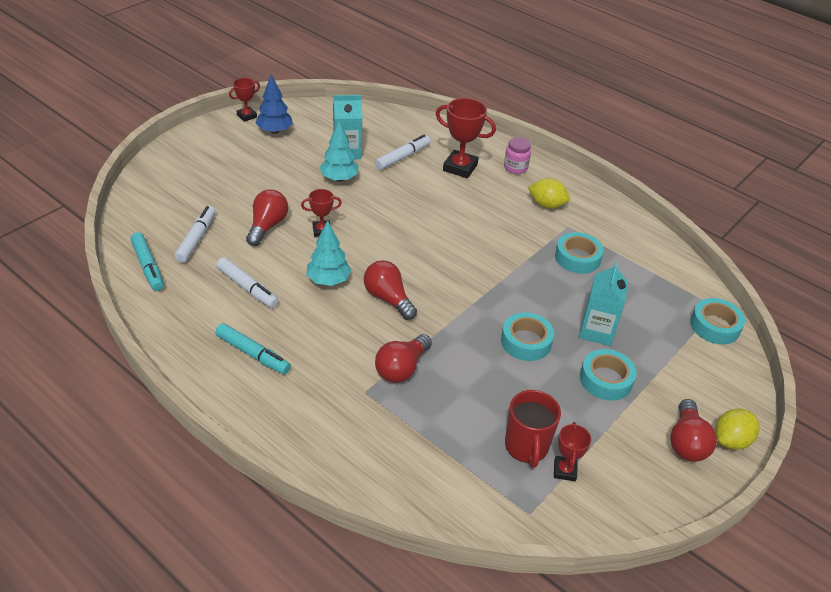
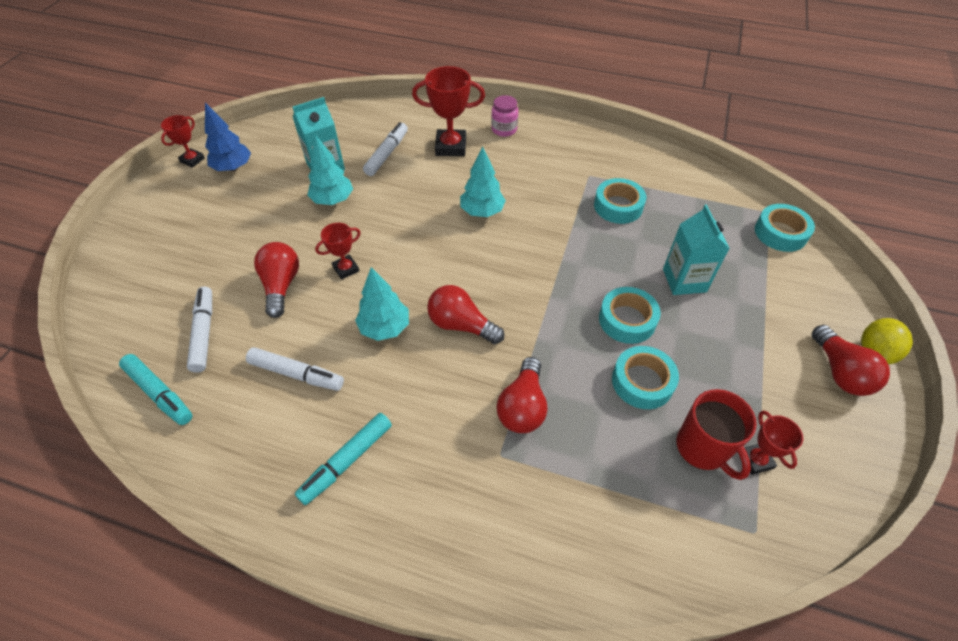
camera: 20 degrees left, 10 degrees up
(253, 354) = (347, 461): turquoise marker -> turquoise marker turned 120 degrees clockwise
(455, 225) = (482, 212): none -> turquoise tree
(546, 205) = (556, 159): yellow lemon -> none
(606, 379) = (726, 332): turquoise tape -> turquoise tape (642, 382)

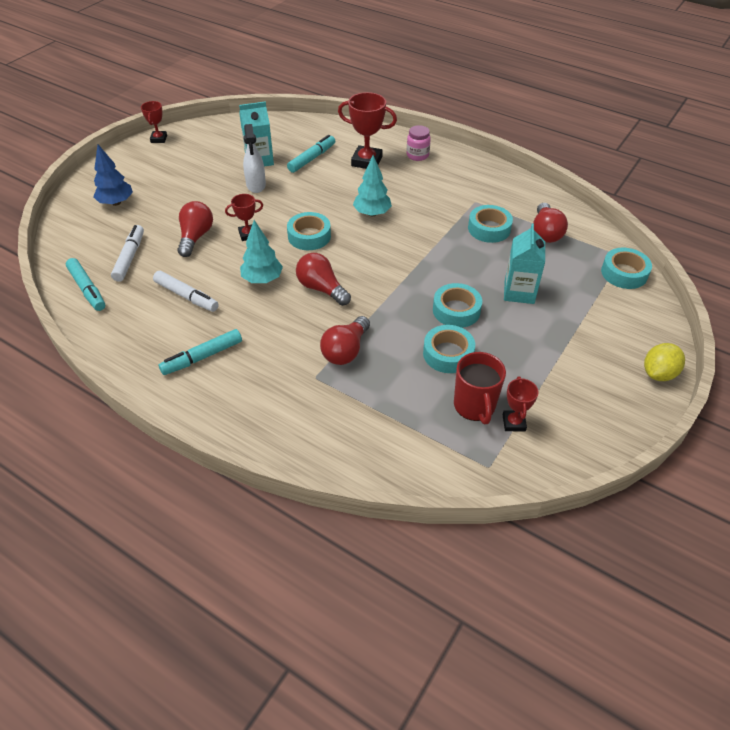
camera: 15 degrees right, 5 degrees down
(192, 160) = (159, 139): red trophy -> red trophy turned 45 degrees counterclockwise
(233, 168) = (188, 149): blue tree -> blue tree (116, 202)
(333, 200) = (256, 185): turquoise tree -> white spray bottle
(387, 154) = (312, 158): white marker -> turquoise marker
(420, 256) = (309, 236): none -> turquoise tape
(840, 372) = (619, 381): red light bulb -> red light bulb (545, 233)

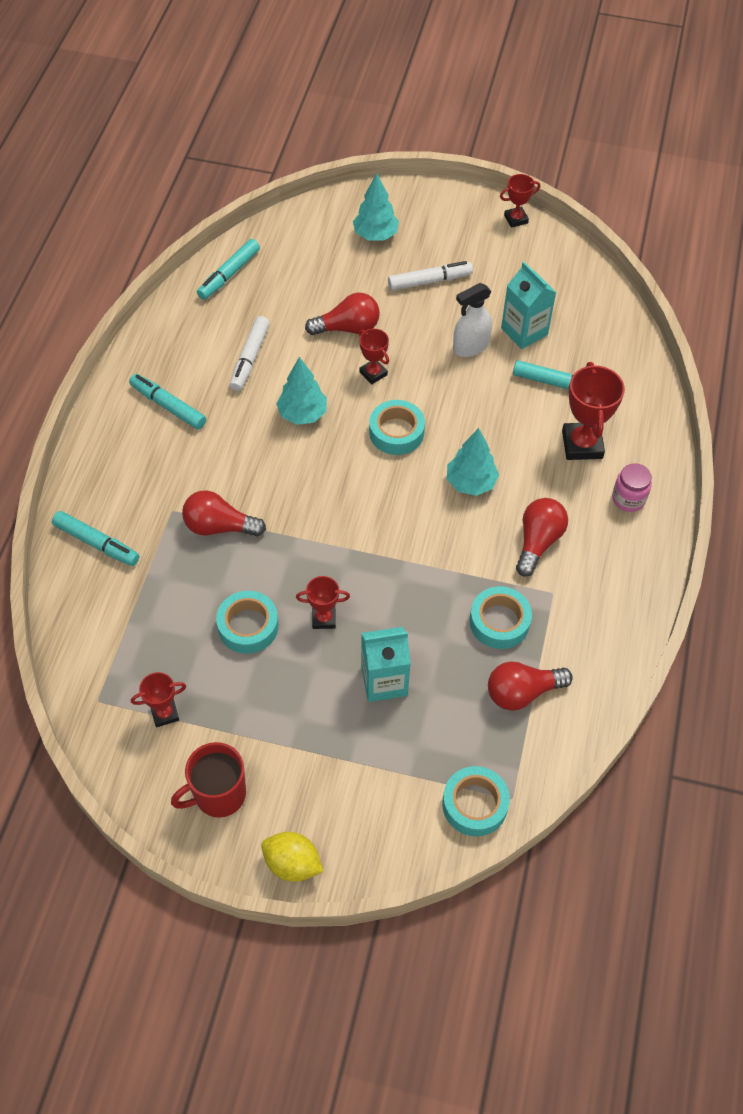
camera: 70 degrees right, 10 degrees up
(116, 202) = (375, 235): blue tree -> turquoise tree
(130, 257) = (290, 286): white marker -> white marker (429, 281)
(321, 288) = (309, 473): red light bulb -> red light bulb (538, 541)
(324, 436) = (97, 543): none -> turquoise marker
(456, 310) = (323, 618): turquoise tape -> red trophy
(474, 406) = (177, 670): red mug -> red mug (218, 795)

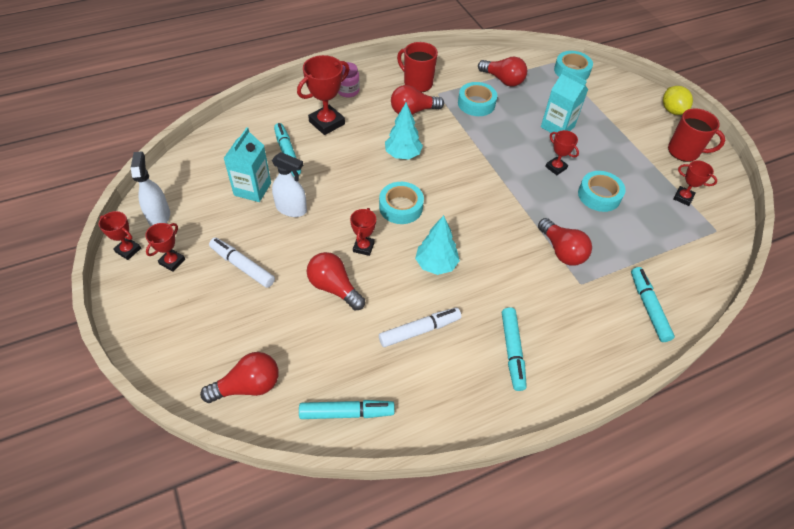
camera: 130 degrees left, 5 degrees down
(307, 233) = (248, 386): none -> red light bulb
(375, 235) = (213, 333): turquoise tree -> none
(476, 240) = (172, 261): none -> red trophy
(543, 253) = (159, 216): none -> white spray bottle
(590, 584) = (417, 83): none -> red mug

